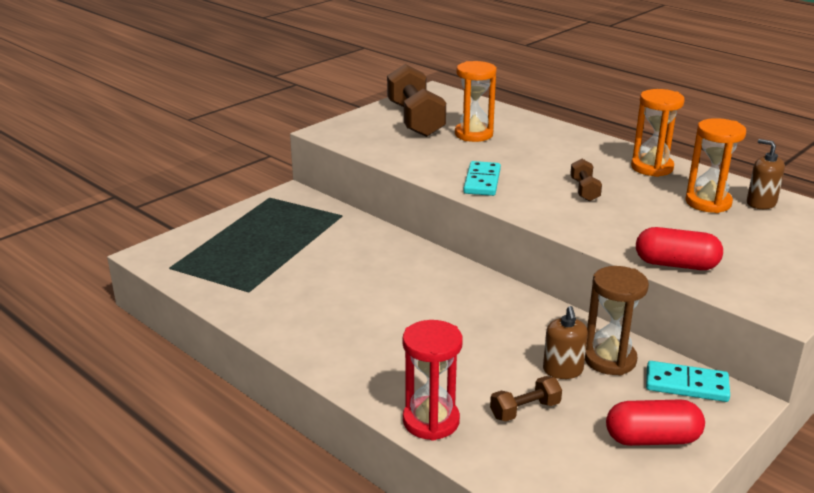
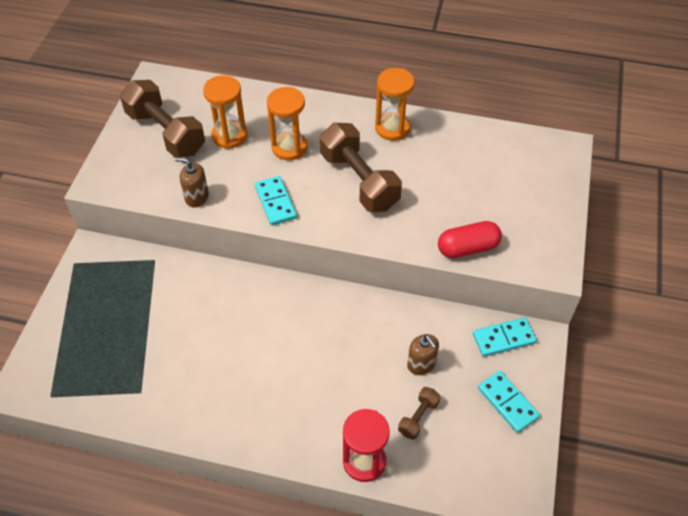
camera: 30 degrees left, 25 degrees up
(584, 190) = (359, 181): brown dumbbell -> brown dumbbell, size x2.15
(609, 359) = (445, 337): brown hourglass -> none
(652, 439) = (507, 402): red capsule -> turquoise domino
(708, 202) = (453, 159): orange hourglass -> orange hourglass (289, 147)
(761, 203) = (488, 144): brown soap dispenser -> brown soap dispenser (197, 197)

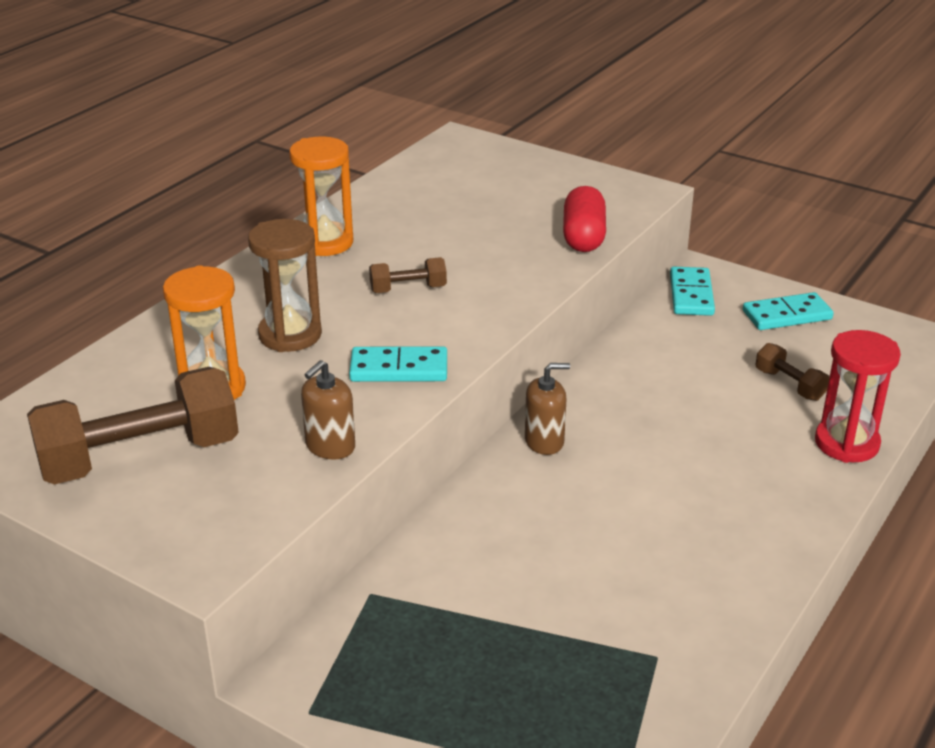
camera: 70 degrees left, 20 degrees down
(289, 147) = (290, 335): orange hourglass -> brown hourglass
(359, 181) = (408, 289): brown dumbbell -> brown dumbbell, size x0.47
(421, 364) = (707, 363): brown soap dispenser -> brown soap dispenser (544, 441)

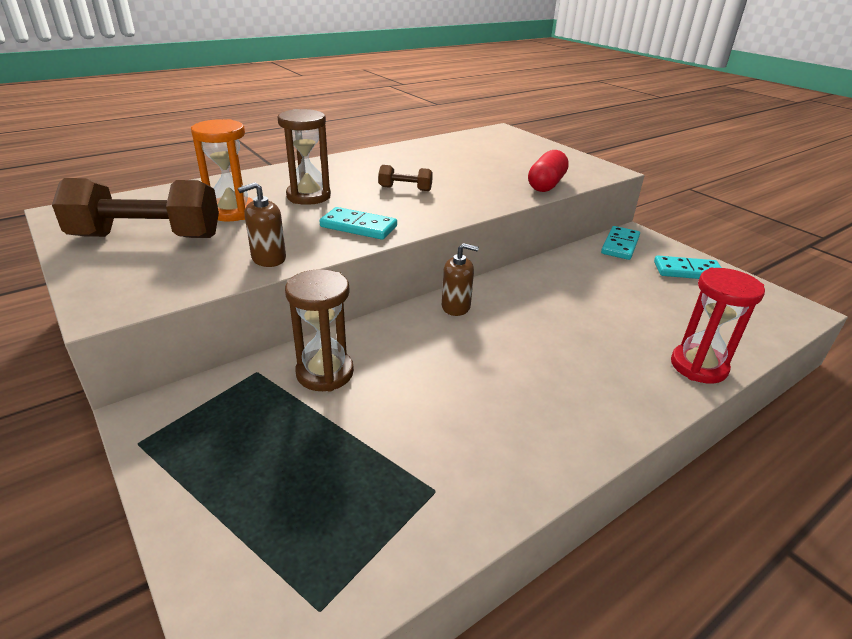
camera: 20 degrees right, 0 degrees up
(325, 243) = (376, 159): orange hourglass -> none
(452, 571) = (325, 373): none -> brown hourglass
(789, 385) = (668, 314): brown dumbbell -> none

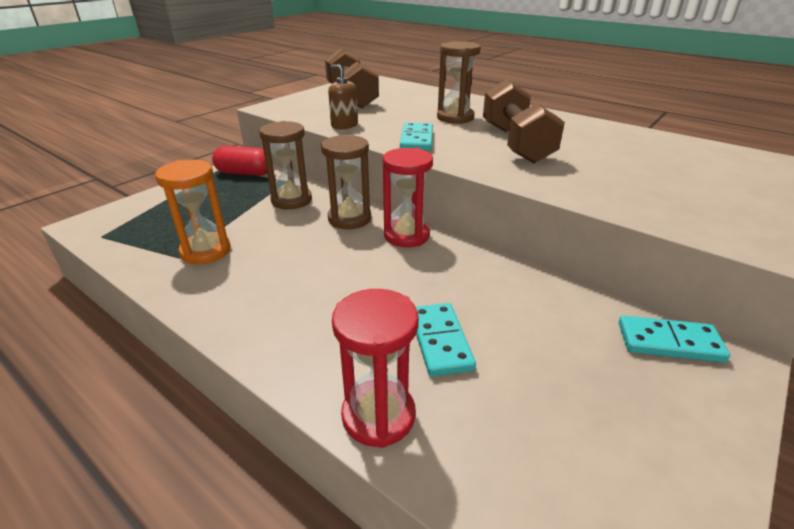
camera: 75 degrees right, 0 degrees up
(232, 212) = (404, 105): orange hourglass -> orange hourglass (206, 251)
(402, 335) = (349, 219): none -> brown hourglass
(405, 189) = (516, 143): brown dumbbell -> brown dumbbell, size x2.15
(456, 307) = (406, 235): brown soap dispenser -> red hourglass
(546, 185) = (636, 207): red capsule -> red capsule (244, 173)
(687, 271) = (661, 424): turquoise domino -> turquoise domino (440, 341)

